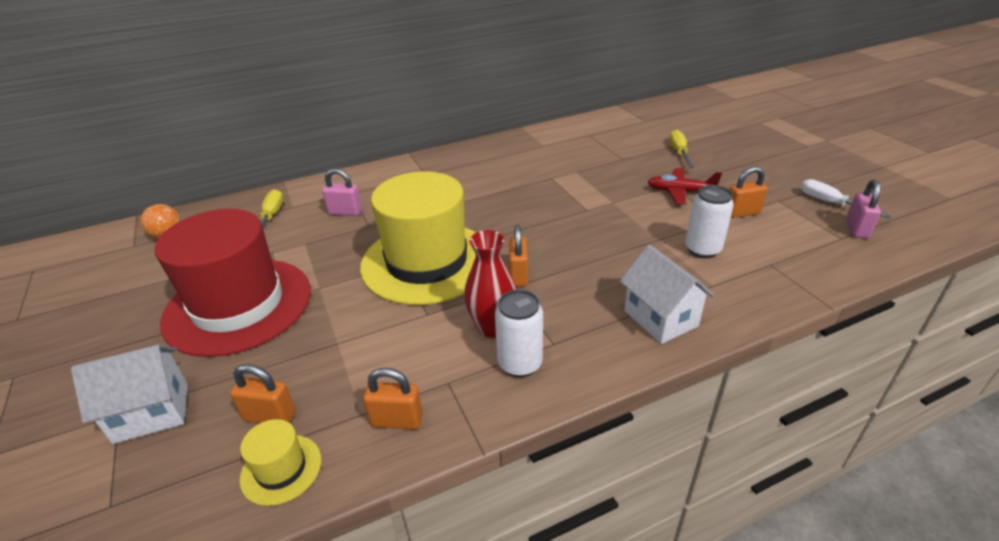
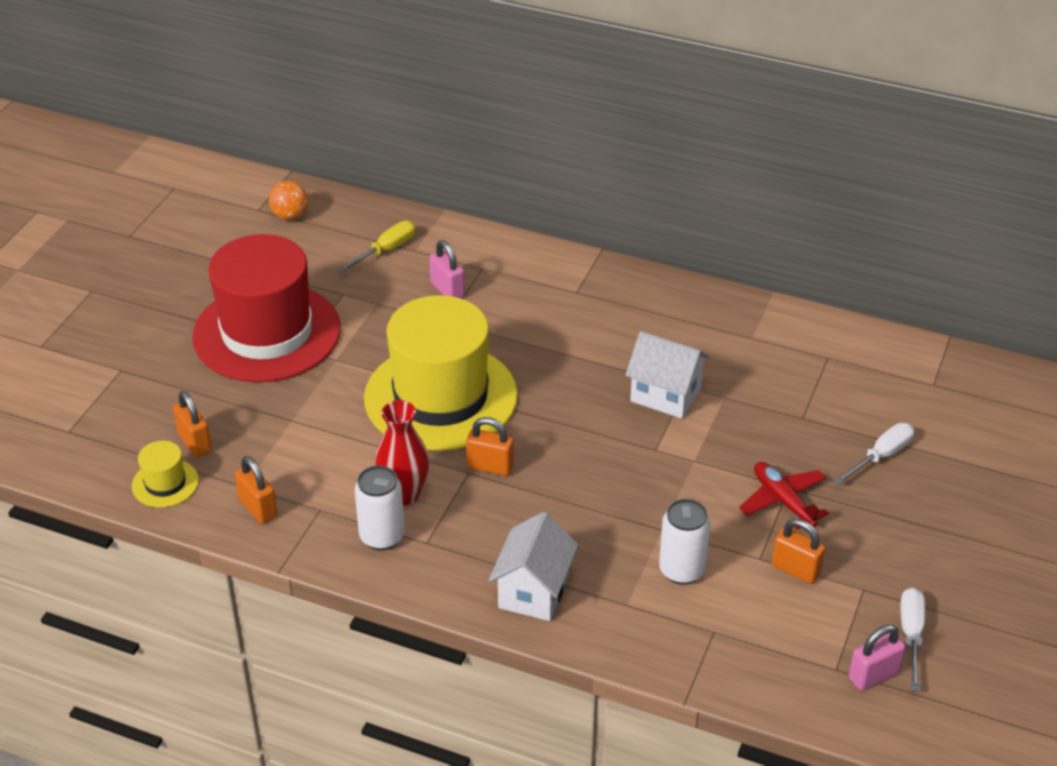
camera: 45 degrees right, 5 degrees up
(152, 413) = (138, 384): white house -> white house (665, 395)
(518, 275) = (490, 467): orange padlock -> orange padlock turned 60 degrees clockwise
(679, 152) = (881, 456): yellow screwdriver -> white screwdriver

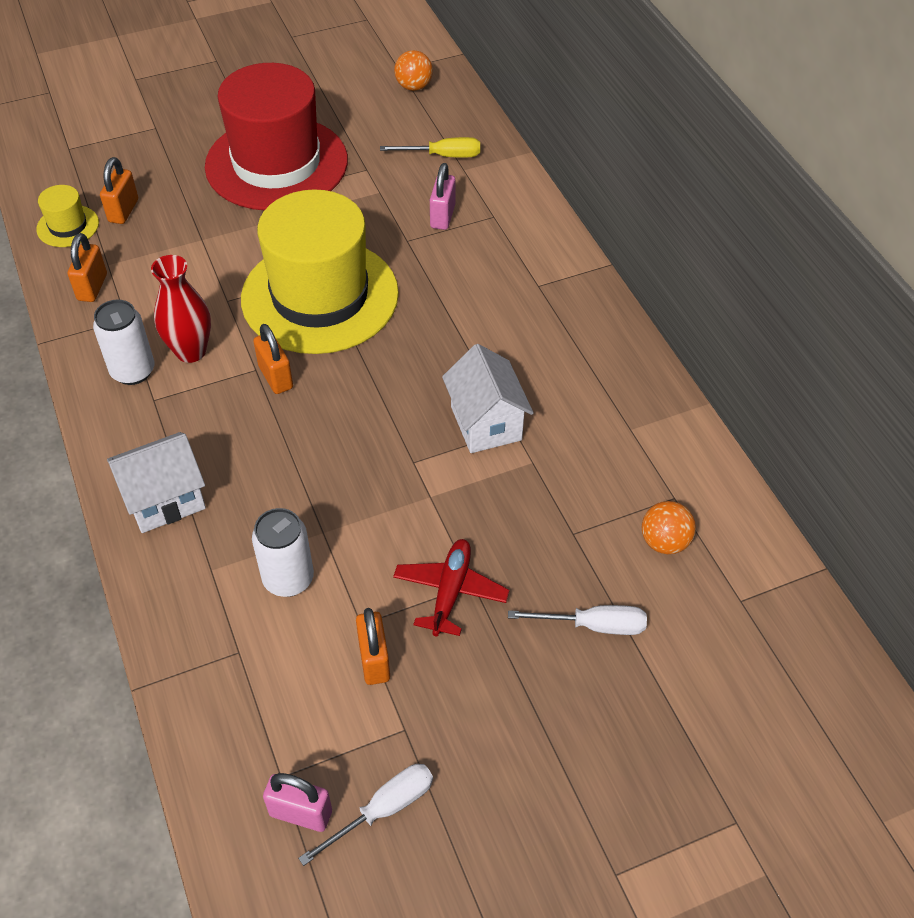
camera: 45 degrees right, 10 degrees up
(855, 384) = (664, 542): none -> orange ball

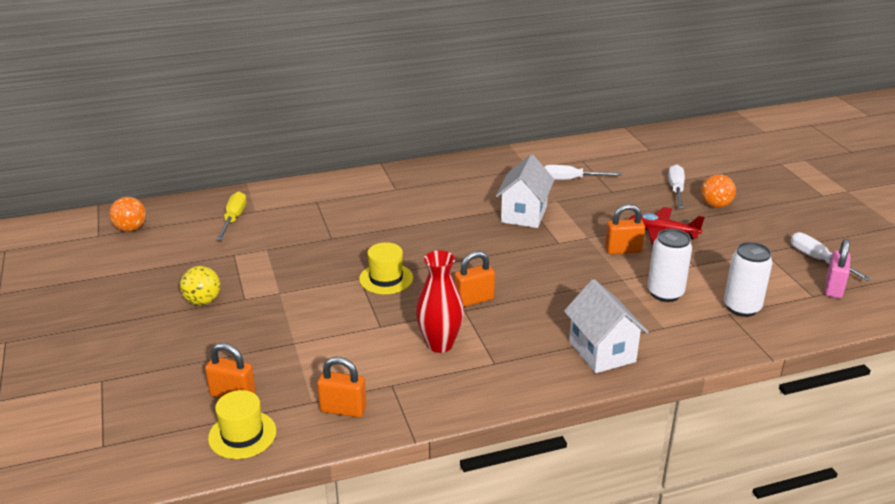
camera: 85 degrees left, 20 degrees down
(133, 371) = (460, 376): white can -> white can (741, 307)
(276, 163) = (203, 301): red hat -> yellow ball
(320, 296) = (386, 278): yellow hat -> yellow hat, size x0.41
(374, 660) = (720, 261): orange padlock -> orange padlock (623, 250)
(442, 216) = (308, 222): pink padlock -> none
(486, 423) = (524, 214): white house -> white house turned 60 degrees counterclockwise
(602, 480) = (570, 180): none -> white screwdriver
(664, 542) = (614, 165): orange ball -> orange ball (715, 205)

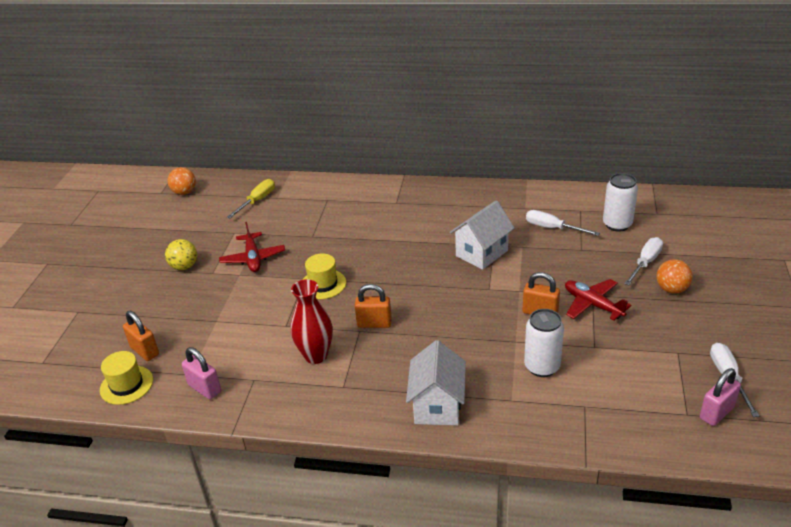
camera: 30 degrees right, 5 degrees up
(281, 274) = (253, 258): none -> red plane
(343, 409) = (205, 388): orange padlock -> pink padlock
(741, 307) = (602, 404): white can -> white can (617, 224)

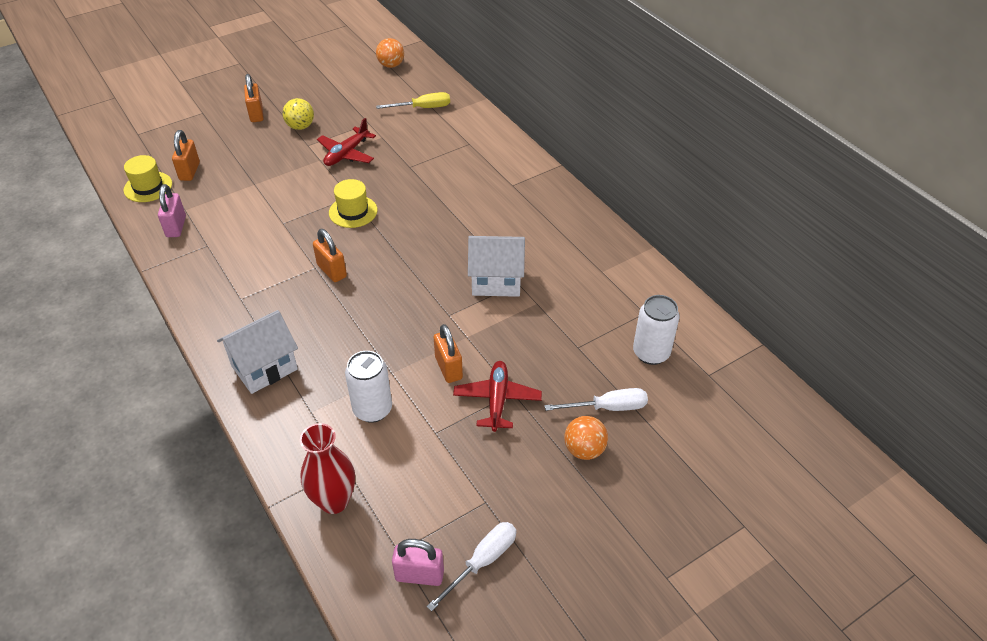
camera: 45 degrees right, 10 degrees up
(131, 282) = (256, 114): none -> orange padlock
(316, 355) = (262, 261): red vase -> red vase (334, 501)
(552, 228) = (590, 308): white screwdriver -> none

